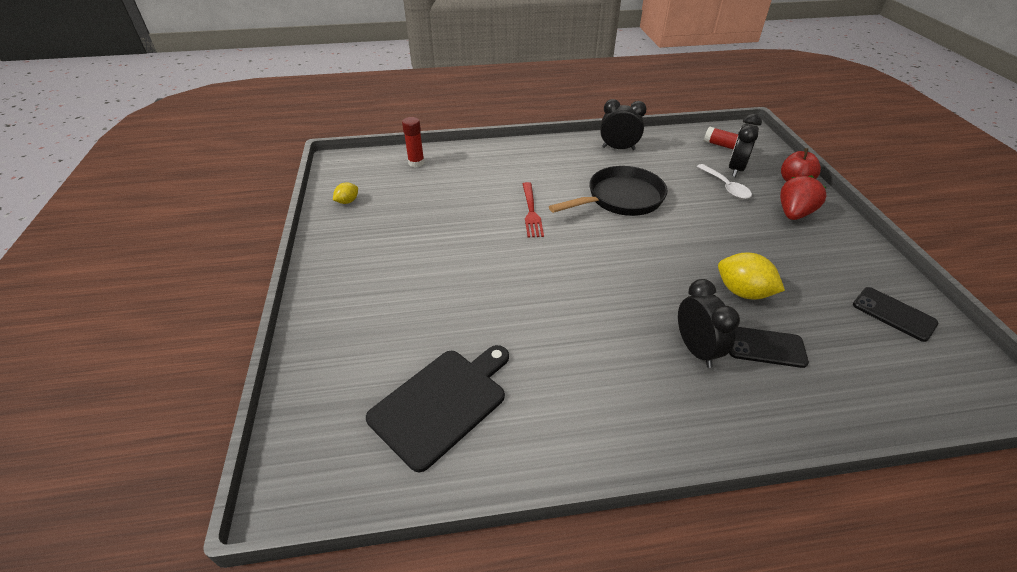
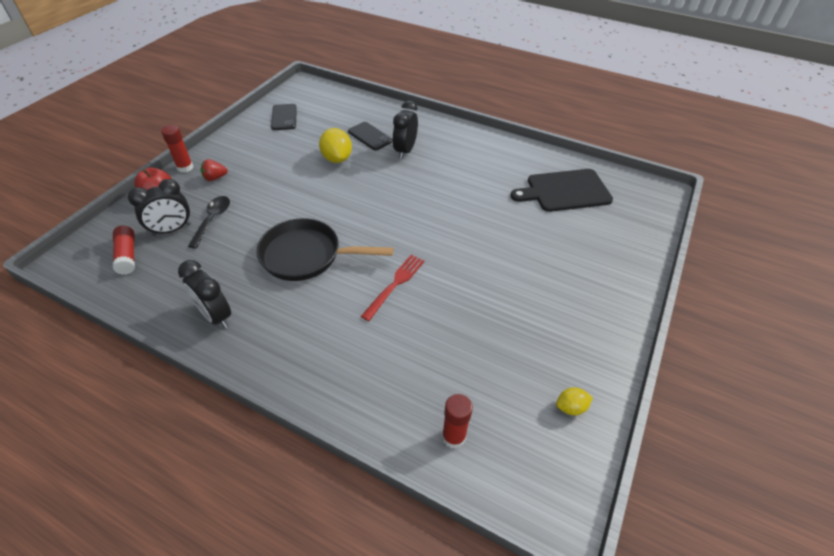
camera: 145 degrees left, 5 degrees up
(725, 187) = (212, 220): white spoon -> black spoon
(793, 213) = (215, 178): red strawberry -> red strawberry, size x0.60
(833, 209) = (185, 167): none -> red glue stick

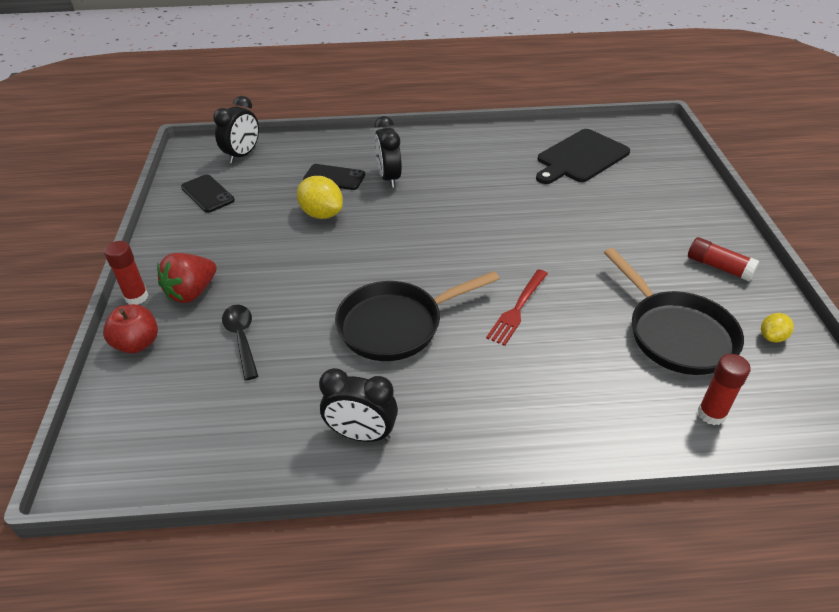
camera: 30 degrees left, 5 degrees down
(127, 255) = (172, 428): red glue stick -> red glue stick (718, 267)
(172, 230) = (200, 372): black clock -> black clock (242, 155)
(215, 178) = (192, 292): red strawberry -> red strawberry, size x1.67
(395, 284) = (517, 309): red fork -> red fork turned 150 degrees counterclockwise
(492, 362) = (676, 334): none -> black pan

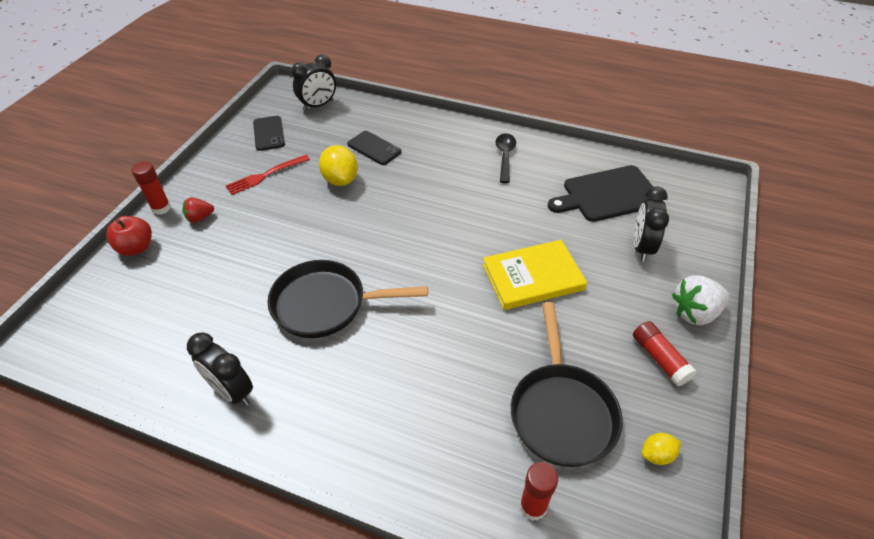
camera: 25 degrees right, 5 degrees up
(192, 292) = (200, 218): red strawberry -> red strawberry, size x0.60
(241, 338) = (206, 271): black spoon -> black spoon (505, 156)
(389, 178) = (418, 162): black clock -> black clock (642, 247)
(517, 309) = (435, 329): red fork -> red fork (265, 176)
(569, 240) = (533, 277): none -> yellow book
(718, 224) = (695, 313): none -> white strawberry

